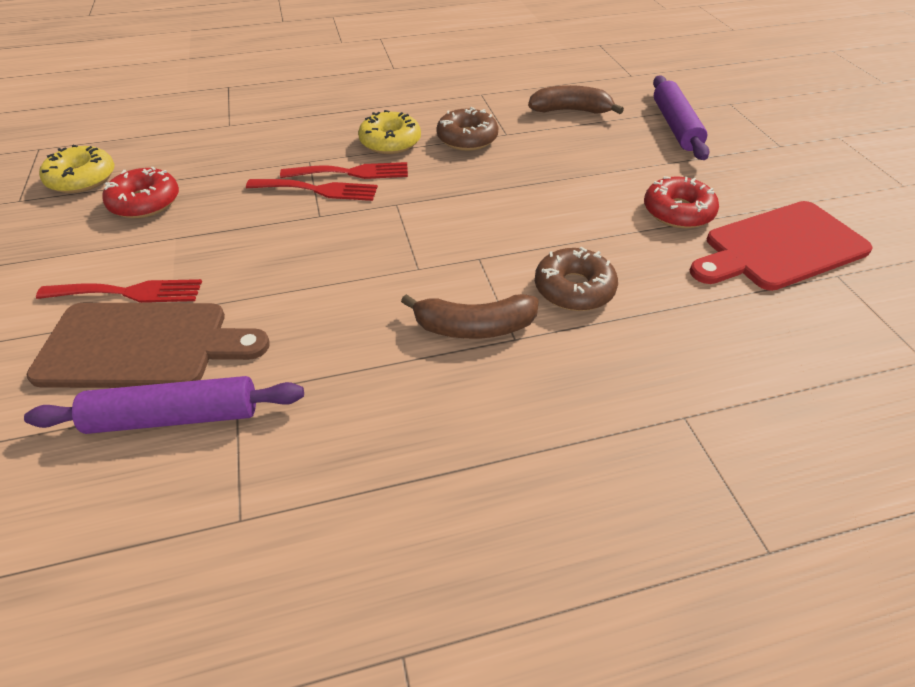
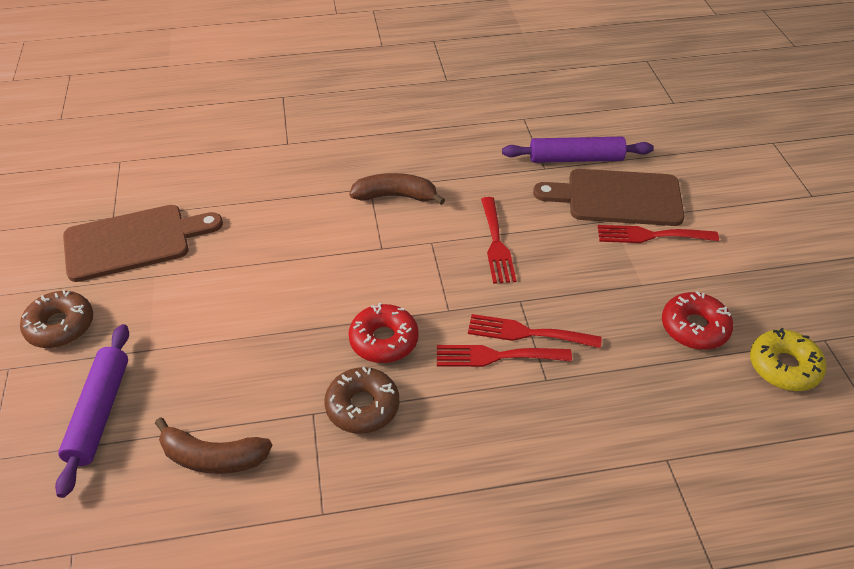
camera: 175 degrees left, 0 degrees up
(336, 270) = (496, 244): none -> red fork
(390, 142) = (455, 407): yellow donut -> none
(574, 289) = (316, 218): brown donut -> brown donut (60, 326)
(678, 212) = (190, 283): red donut -> red donut (384, 340)
(780, 248) = (133, 241): red cutting board -> brown cutting board

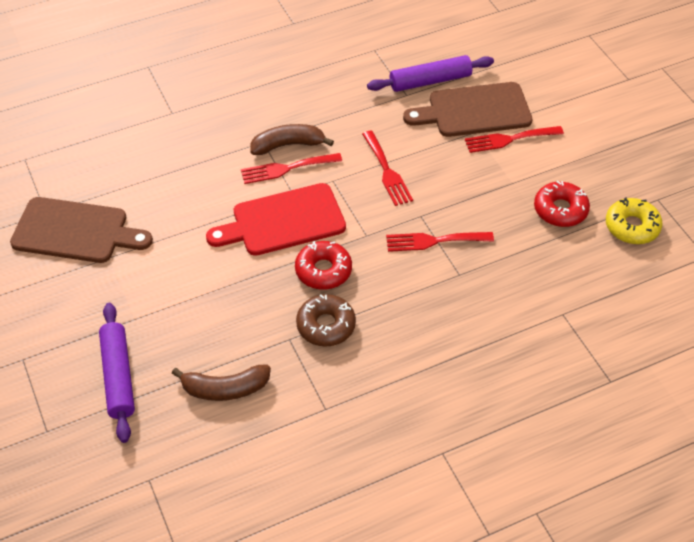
camera: 15 degrees left, 5 degrees up
(60, 326) = (49, 316): brown donut -> none
(133, 241) = (75, 231): brown cutting board -> brown cutting board turned 45 degrees clockwise
(359, 275) = (283, 221): none -> red cutting board
(496, 356) = (415, 264): red fork -> red fork (286, 168)

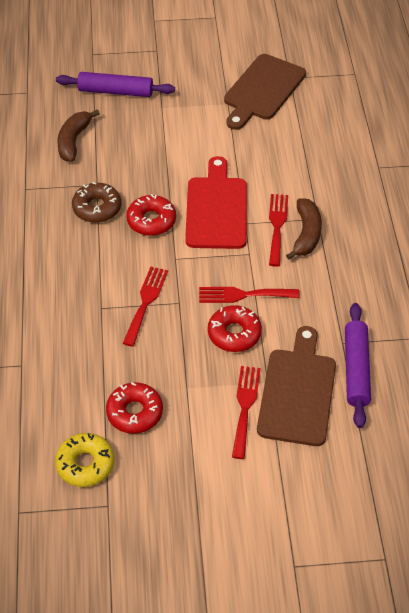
camera: 110 degrees right, 0 degrees up
(435, 166) = (234, 333): none -> red donut

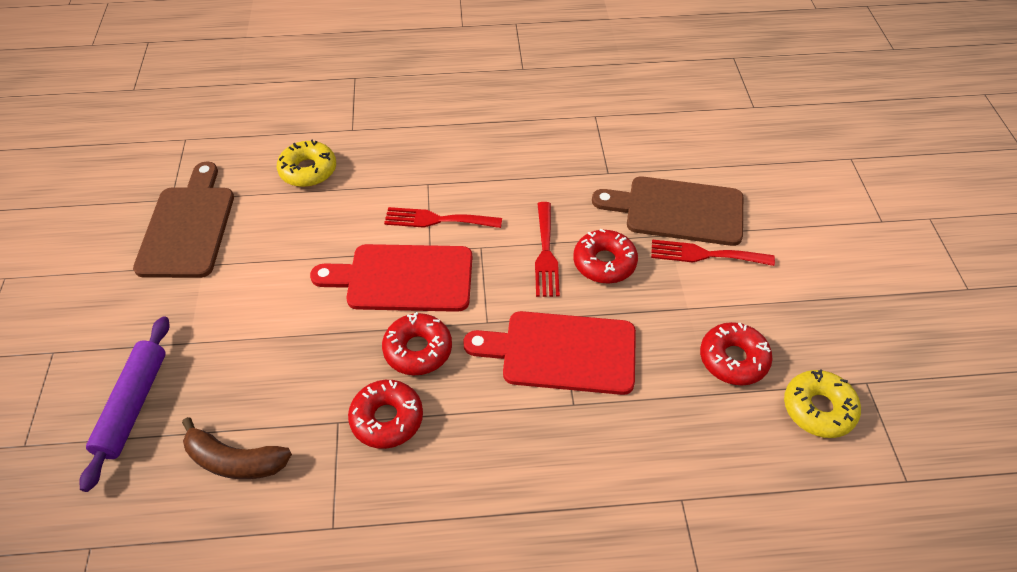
camera: 90 degrees left, 0 degrees up
(97, 208) = (387, 419): brown donut -> red donut
(145, 302) = (562, 352): red fork -> red cutting board
(263, 90) = (187, 227): brown cutting board -> brown cutting board turned 120 degrees counterclockwise
(306, 234) = (452, 194): brown banana -> none
(326, 146) = (308, 170): none -> yellow donut
(356, 369) = (641, 164): purple rolling pin -> none

